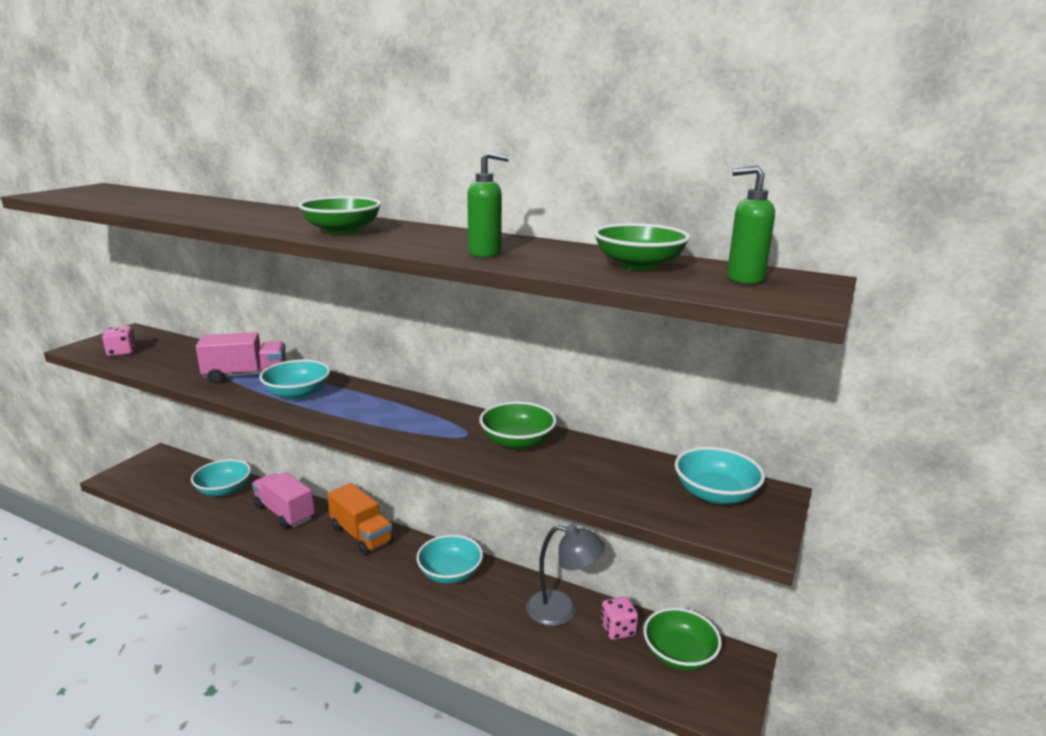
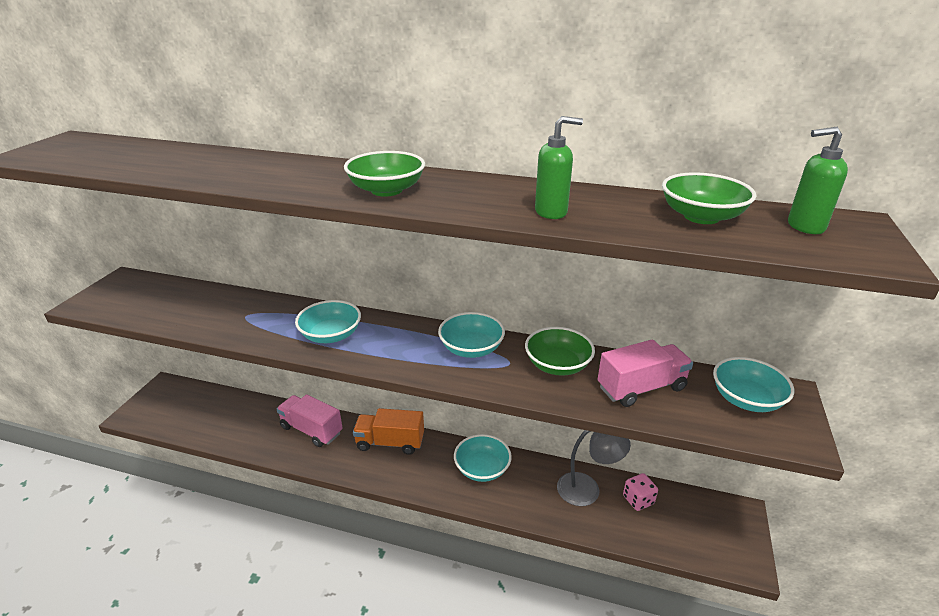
camera: 10 degrees left, 10 degrees up
(121, 352) = (128, 305): pink dice -> none
(224, 490) = (244, 414): turquoise bowl -> turquoise bowl (471, 349)
(246, 375) = (269, 319): pink truck -> pink truck (641, 388)
(361, 535) = (390, 442): orange truck -> orange truck turned 150 degrees clockwise
(679, 654) = (693, 515): green bowl -> none

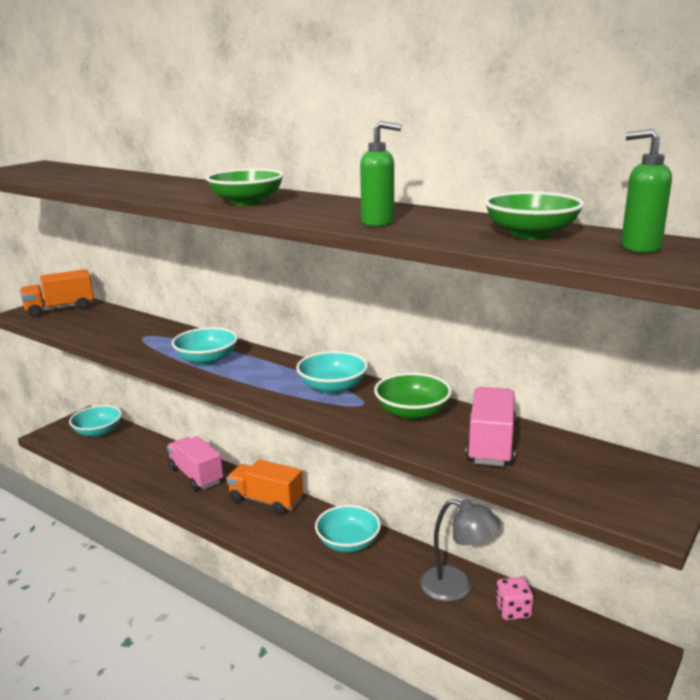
camera: 20 degrees right, 10 degrees down
(127, 292) = (60, 309): none -> orange truck
(641, 388) = (491, 444): pink truck -> pink truck turned 75 degrees counterclockwise
(746, 399) = (611, 473): turquoise bowl -> turquoise bowl (98, 432)

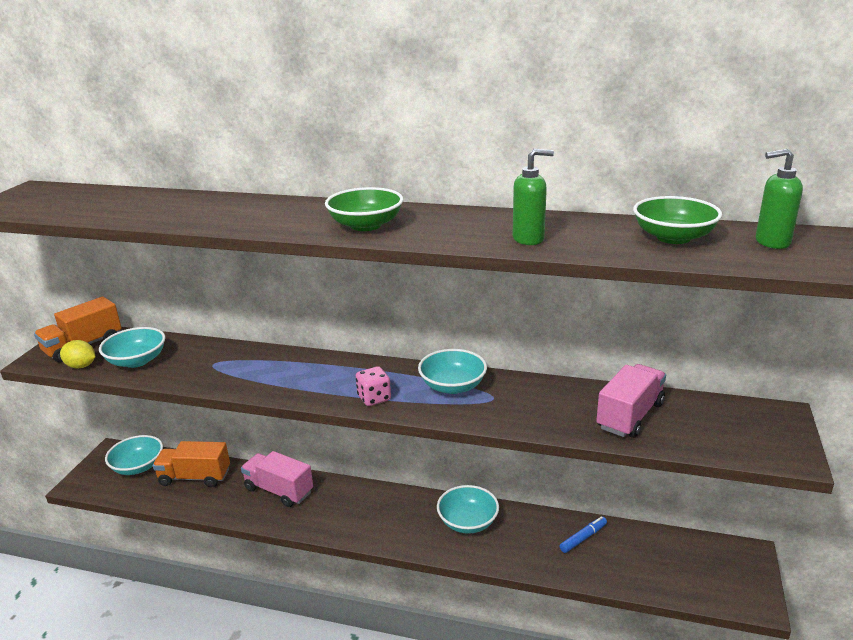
camera: 20 degrees left, 5 degrees up
(45, 322) = (81, 366): none -> yellow lemon
(207, 360) = (305, 379): turquoise bowl -> turquoise bowl (137, 361)
(266, 500) = (366, 500): orange truck -> orange truck (195, 477)
(412, 412) = (543, 398): green bowl -> none
(457, 587) = (583, 538): grey lamp -> blue marker
(491, 444) = (630, 416): pink truck -> pink truck turned 45 degrees clockwise
(513, 610) = (638, 546): pink dice -> pink dice (374, 398)

